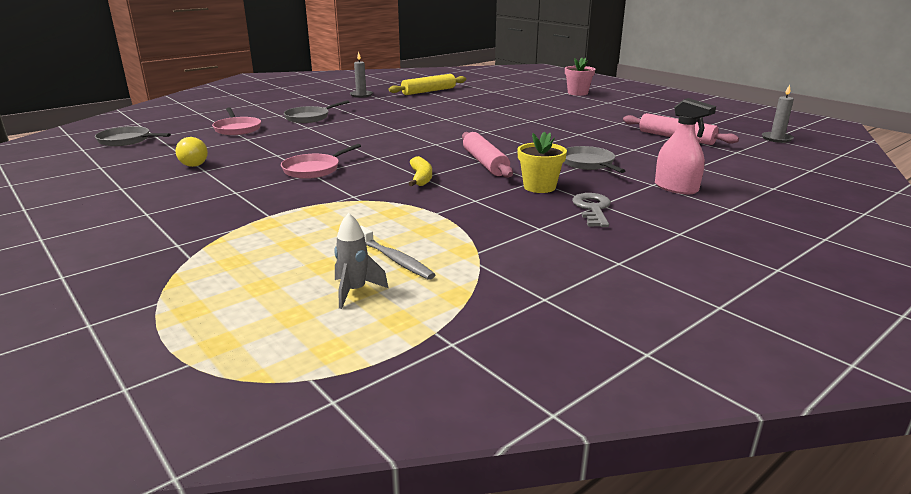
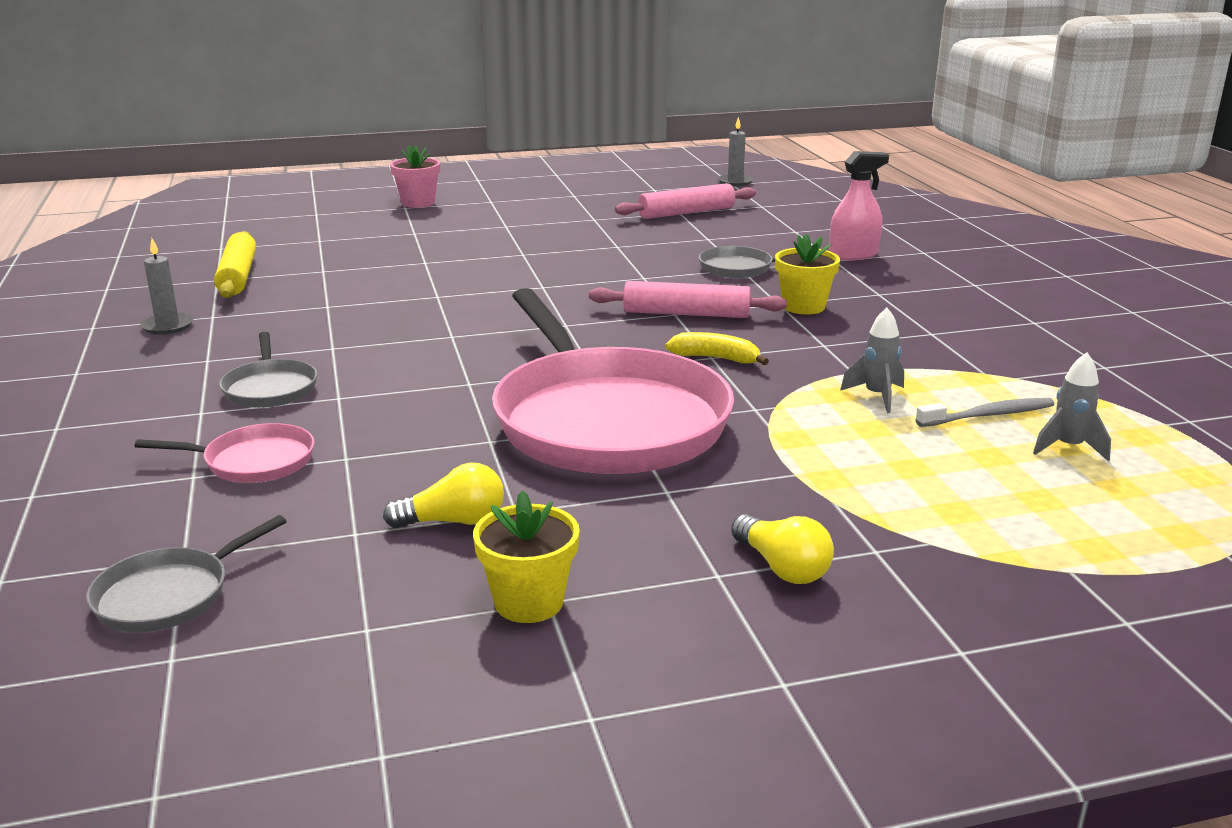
camera: 65 degrees left, 0 degrees up
(120, 185) = (529, 602): none -> yellow flower pot
(155, 225) = (782, 568): none -> yellow light bulb
(314, 169) = (607, 420): pink pan -> pink pan, size x2.37
(399, 223) = (877, 396): none -> grey rocket
(592, 209) = (890, 300): grey key -> none

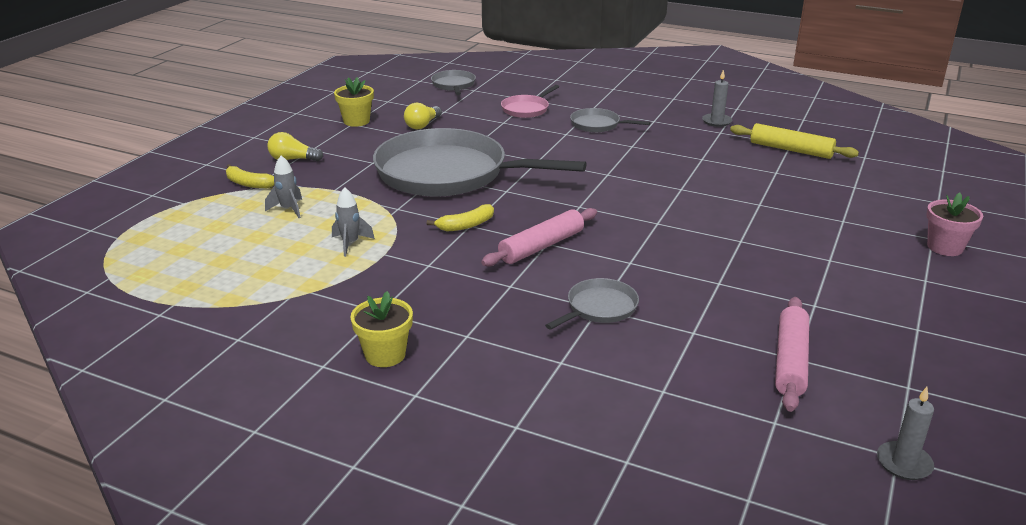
camera: 130 degrees right, 5 degrees up
(607, 420) = (448, 173): pink pan -> grey pan
(803, 306) = (491, 291): yellow flower pot -> yellow flower pot (385, 355)
(853, 255) = (560, 380): pink spray bottle -> none
(919, 553) = (248, 184): none -> yellow banana
(988, 415) = (279, 260): grey toothbrush -> none
(1068, 448) = (221, 260): grey rocket -> grey rocket (288, 209)

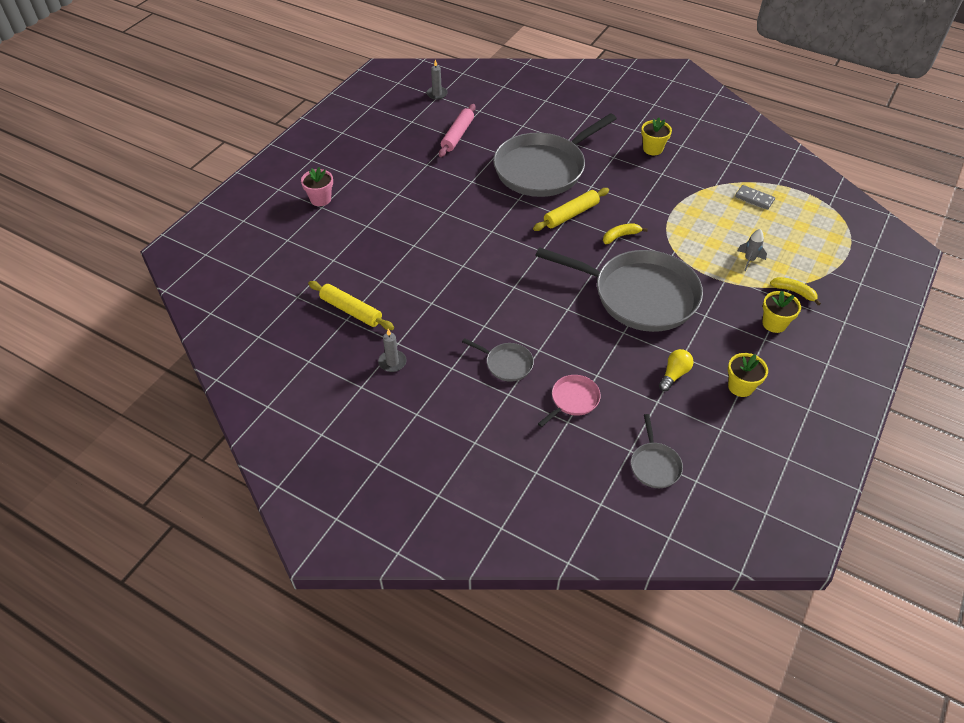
camera: 175 degrees left, 20 degrees up
(231, 281) = (754, 198): none -> grey domino
(293, 159) = (774, 323): yellow light bulb -> yellow flower pot
(350, 243) = (693, 224): grey rocket -> none
(541, 246) = (571, 214): pink rolling pin -> yellow rolling pin
(599, 308) = (543, 169): grey pan -> grey pan, size x2.37

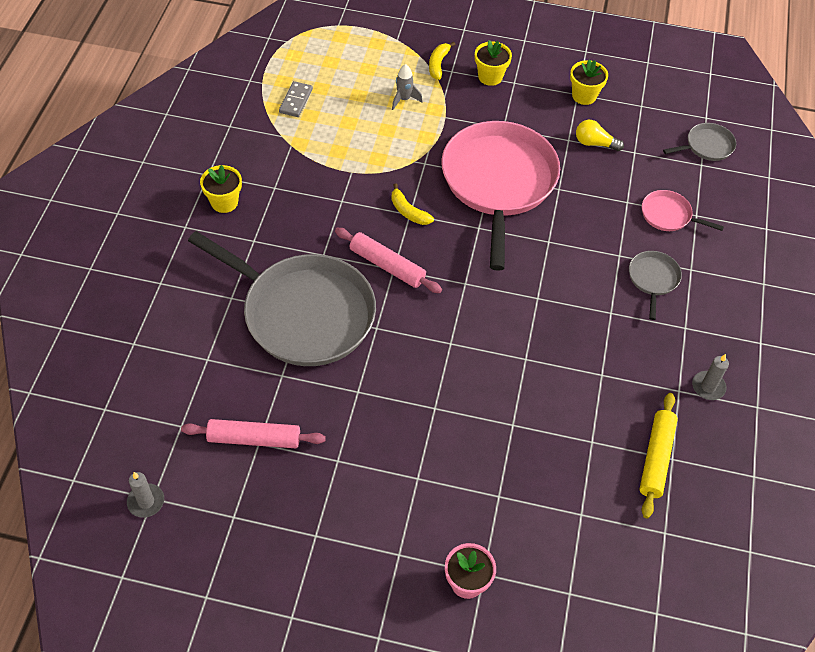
camera: 110 degrees left, 5 degrees up
(571, 214) = (387, 266): yellow rolling pin -> pink rolling pin
(640, 295) = (498, 182): grey pan -> pink pan

